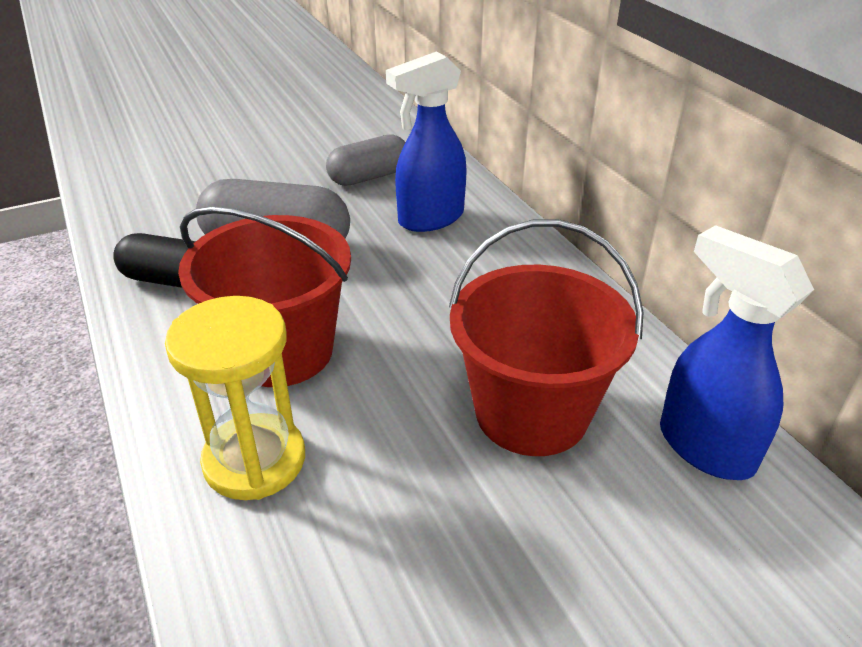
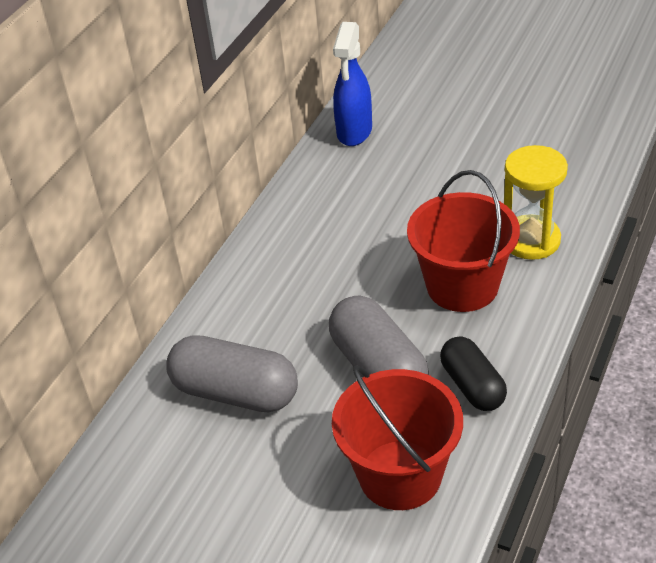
camera: 125 degrees left, 5 degrees up
(369, 177) = (235, 392): grey capsule -> grey capsule, size x1.52
(430, 219) = (262, 319): blue spray bottle -> none
(531, 413) = (394, 182): red bucket -> red bucket (400, 475)

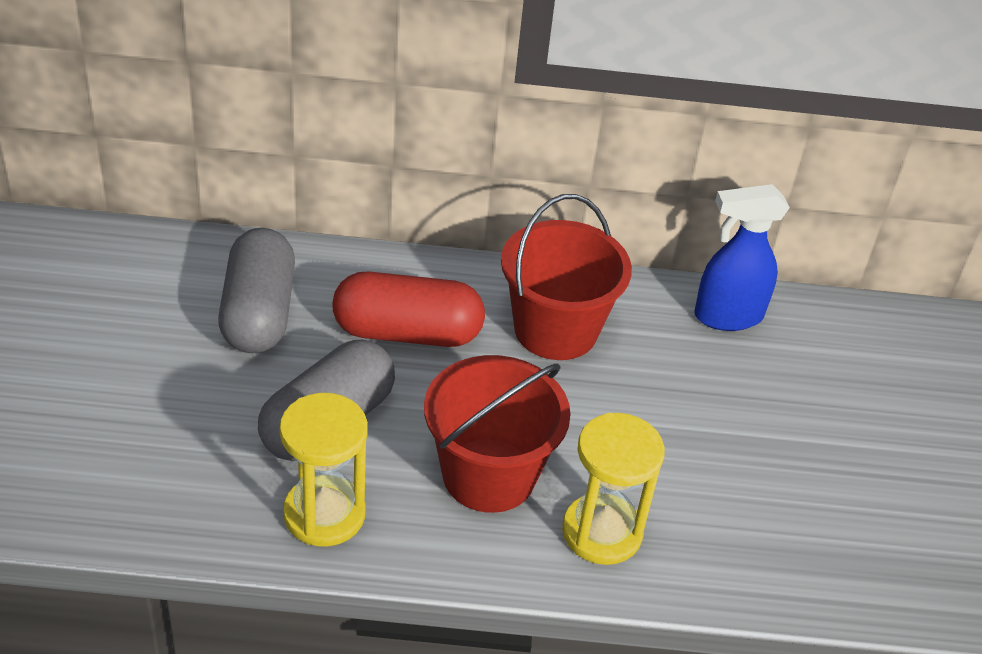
camera: 60 degrees right, 0 degrees up
(299, 302) = (407, 333): none -> red capsule
(400, 475) = (175, 472): red bucket -> red bucket (555, 330)
(472, 386) = (324, 514): black capsule -> yellow hourglass

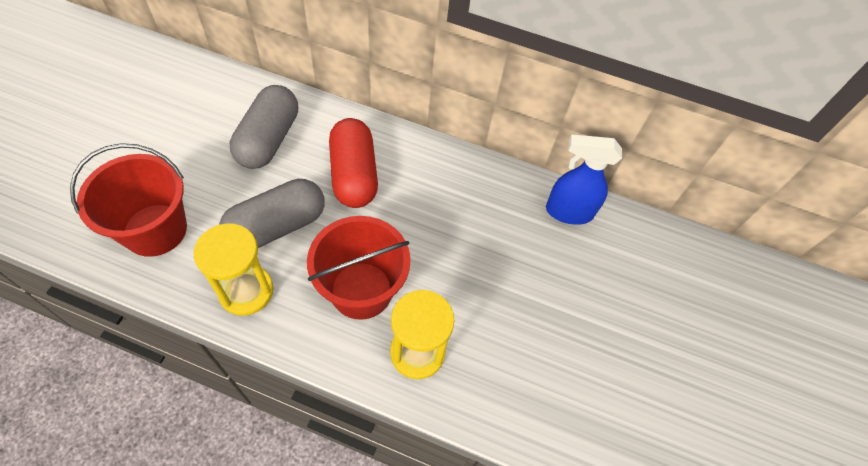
camera: 15 degrees right, 15 degrees up
(407, 333) = (353, 175): red capsule -> red capsule turned 60 degrees clockwise
(555, 330) = (449, 195): red bucket -> red bucket (155, 230)

